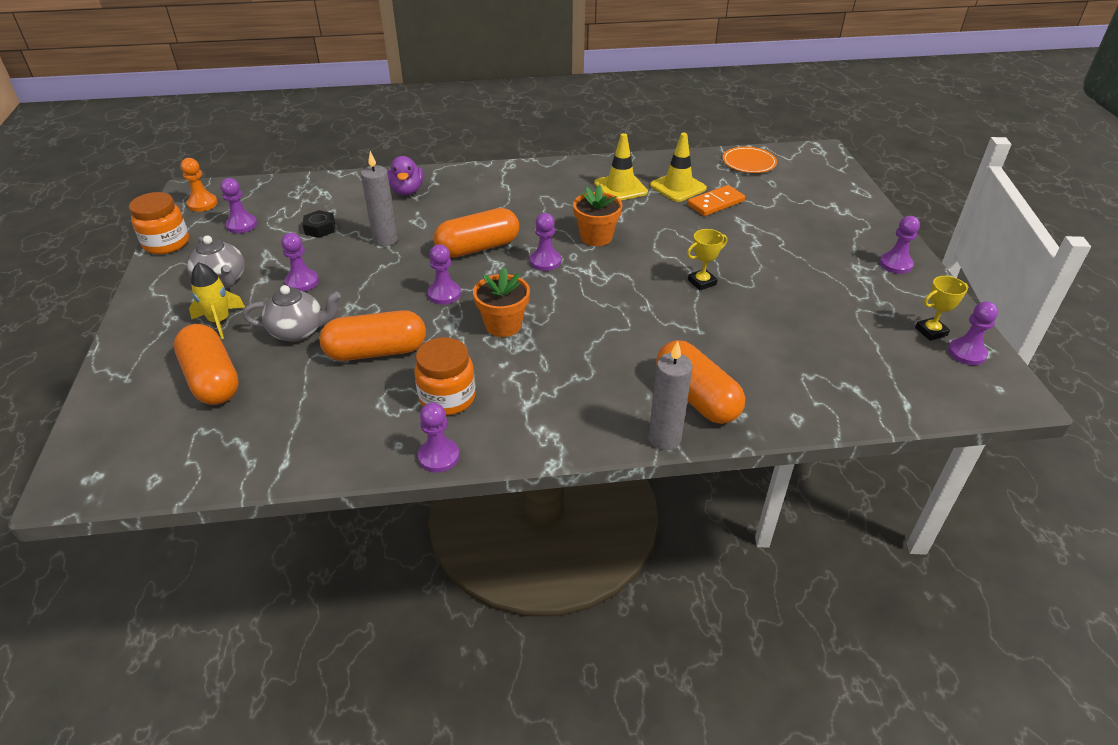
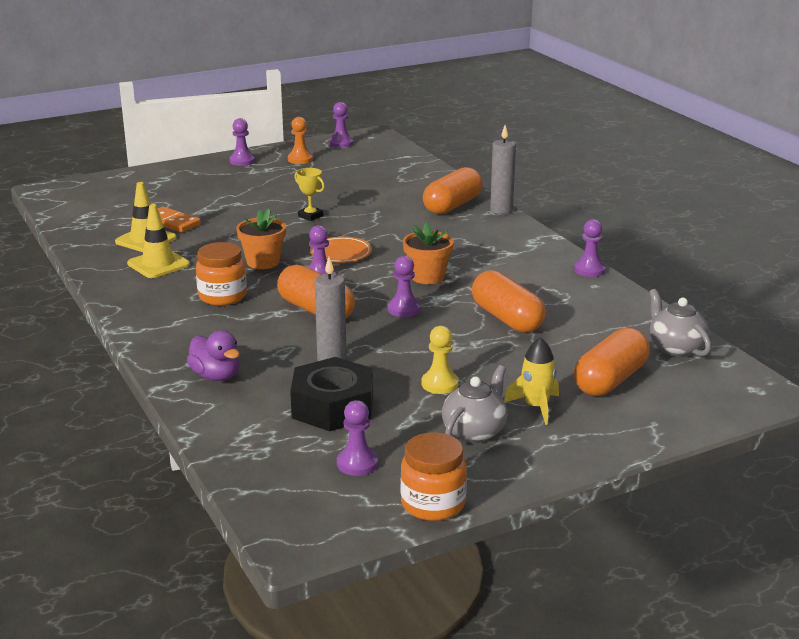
camera: 110 degrees left, 15 degrees down
(202, 204) = (324, 517): orange pawn -> orange pawn (300, 159)
(299, 331) = (513, 361): grey teapot -> grey teapot (676, 348)
(302, 282) = (439, 384): purple pawn -> yellow pawn
(320, 228) = (333, 406): black nut -> black nut, size x2.11
(407, 190) = (216, 376): purple duck -> purple duck turned 75 degrees clockwise
(447, 398) = (531, 279): orange jar -> orange jar (222, 296)
(749, 162) = (80, 216): orange plate -> orange plate (341, 253)
(931, 331) = (323, 151): yellow trophy -> none

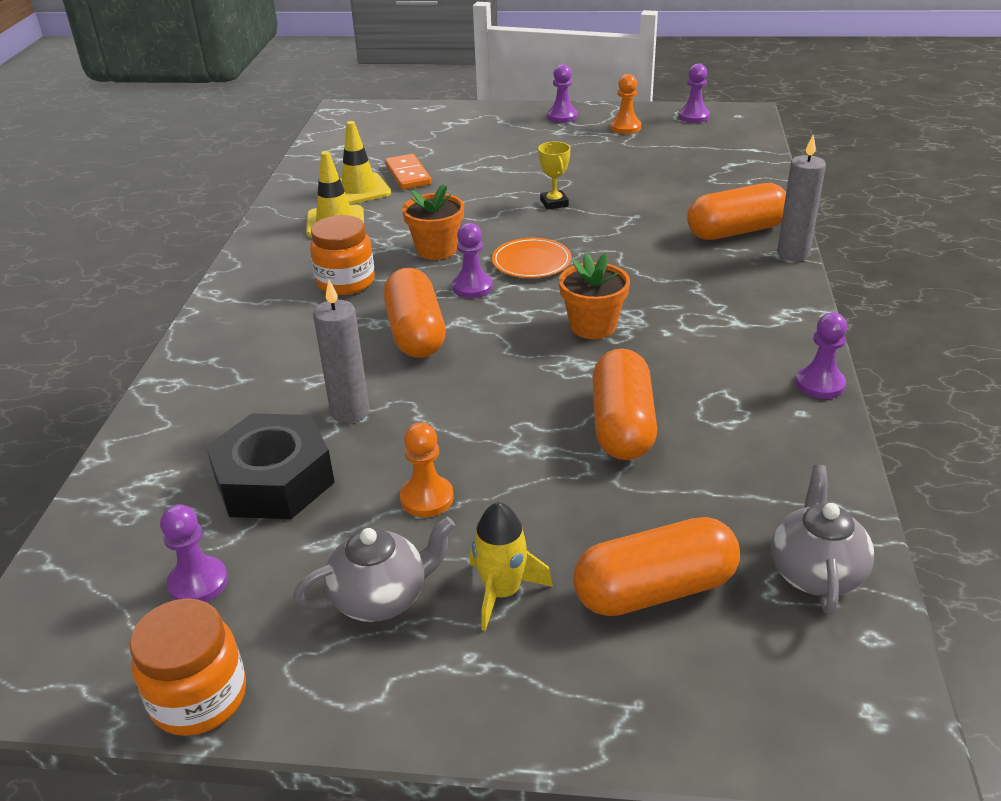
camera: 35 degrees right, 10 degrees up
(216, 376) = (216, 386): purple duck -> none
(404, 309) = (512, 365): purple pawn -> none
(439, 384) = (427, 498): yellow pawn -> orange pawn

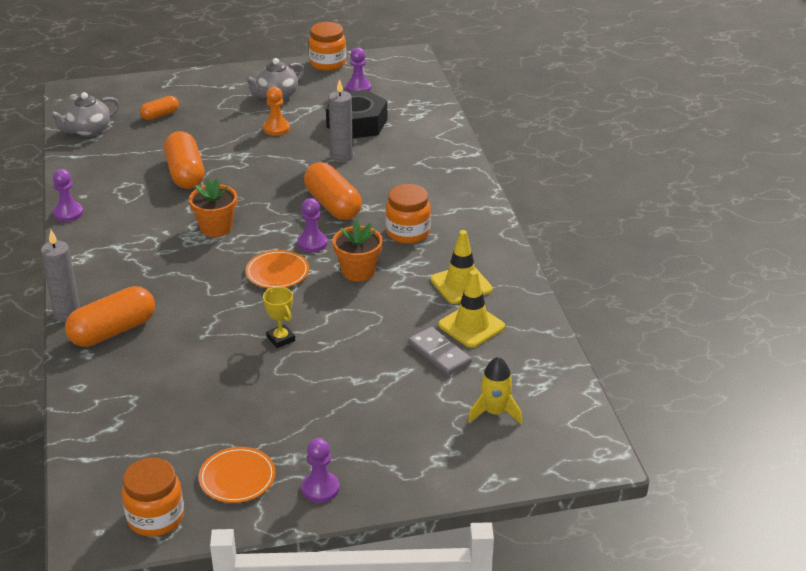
camera: 160 degrees right, 0 degrees up
(408, 175) = (439, 353): orange domino -> grey domino
(502, 592) = (226, 105): yellow rocket -> yellow rocket (494, 412)
(625, 127) = (237, 477): orange pawn -> orange plate
(654, 590) = (160, 115): orange capsule -> orange capsule, size x0.55
(693, 117) = (156, 517): purple pawn -> orange jar
(815, 572) = (88, 131): grey teapot -> grey teapot turned 60 degrees clockwise

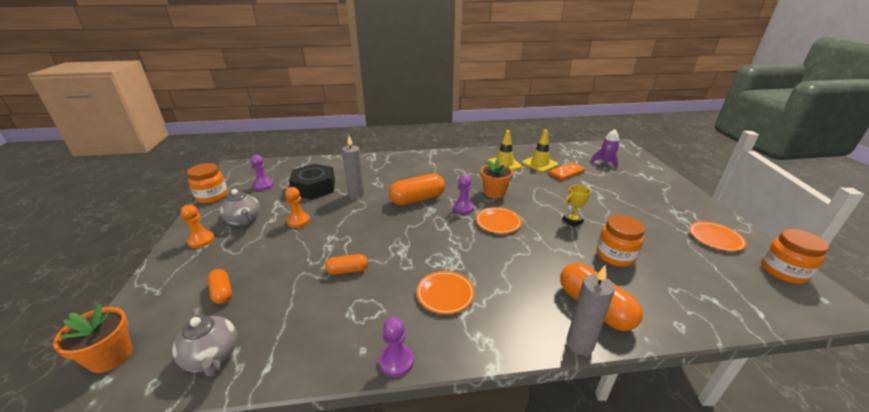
camera: 85 degrees left, 5 degrees down
(144, 234) = (445, 294): none -> orange plate
(185, 173) = (347, 270): orange capsule -> orange capsule, size x0.55
(216, 228) = (439, 251): orange flower pot -> orange flower pot (111, 356)
(239, 82) = (201, 240): none -> orange pawn
(320, 488) = (699, 209): purple pawn -> none
(408, 232) = (453, 176): orange jar -> orange jar (615, 256)
(439, 353) = (566, 173): grey domino -> orange domino
(494, 412) = (605, 162): yellow rocket -> purple rocket

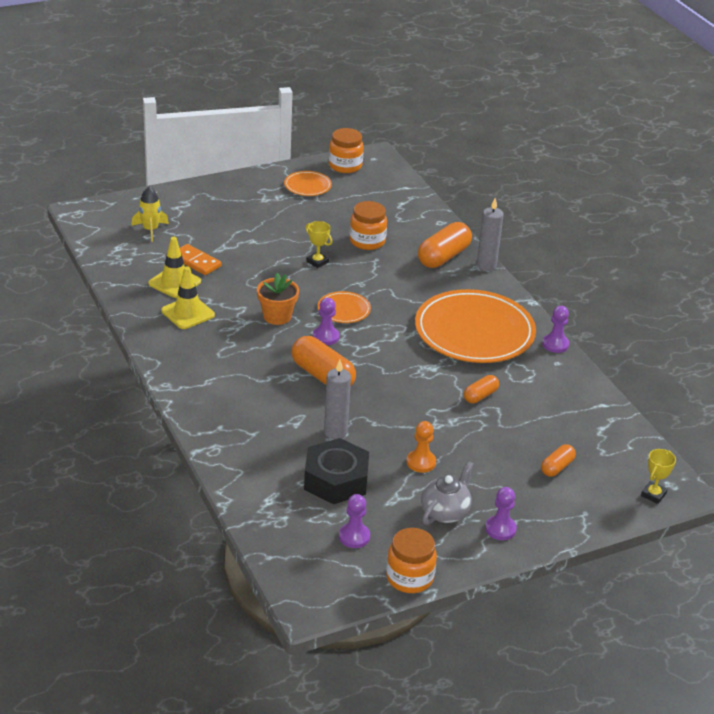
camera: 110 degrees left, 5 degrees up
(111, 356) = (653, 495): orange flower pot -> yellow trophy
(201, 240) = (500, 529): orange pawn -> purple pawn
(212, 357) = (614, 437): grey teapot -> none
(347, 270) = (480, 396): orange capsule -> orange capsule turned 75 degrees clockwise
(445, 294) = (474, 331): orange plate -> orange plate, size x2.24
(605, 162) = (150, 230): purple rocket -> yellow rocket

